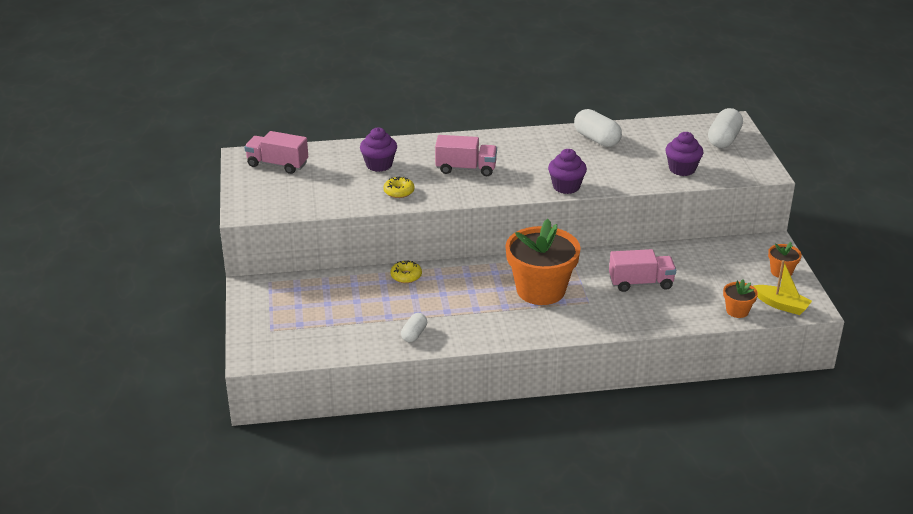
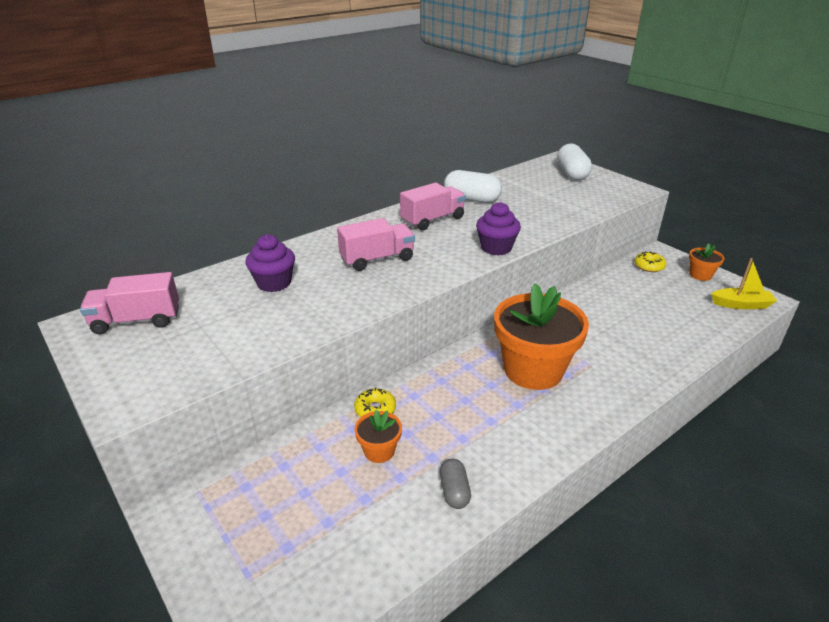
camera: 30 degrees left, 0 degrees up
(399, 192) = (325, 307): yellow donut -> yellow donut (649, 266)
(414, 334) = (454, 491): white capsule -> grey capsule
(640, 283) = (611, 326): pink truck -> pink truck (432, 220)
(682, 169) = (573, 204): purple cupcake -> none
(737, 311) = (718, 323): orange flower pot -> orange flower pot (379, 451)

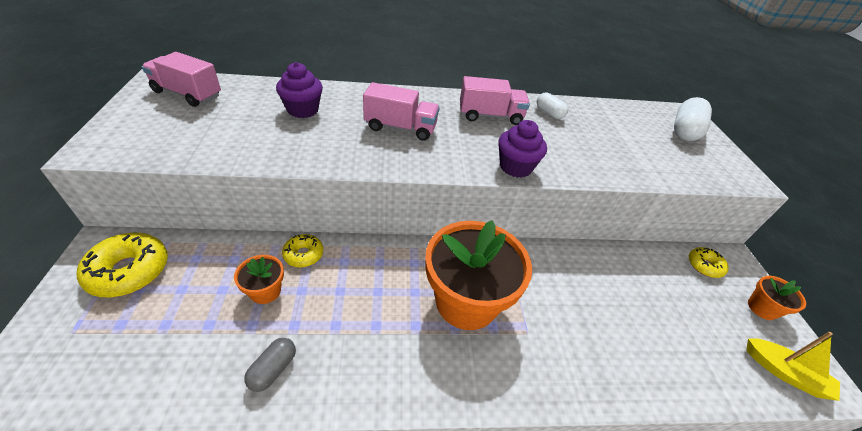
camera: 30 degrees right, 10 degrees up
(234, 511) = (129, 271): none -> yellow donut
(471, 199) = (549, 113): white capsule -> white capsule, size x0.59

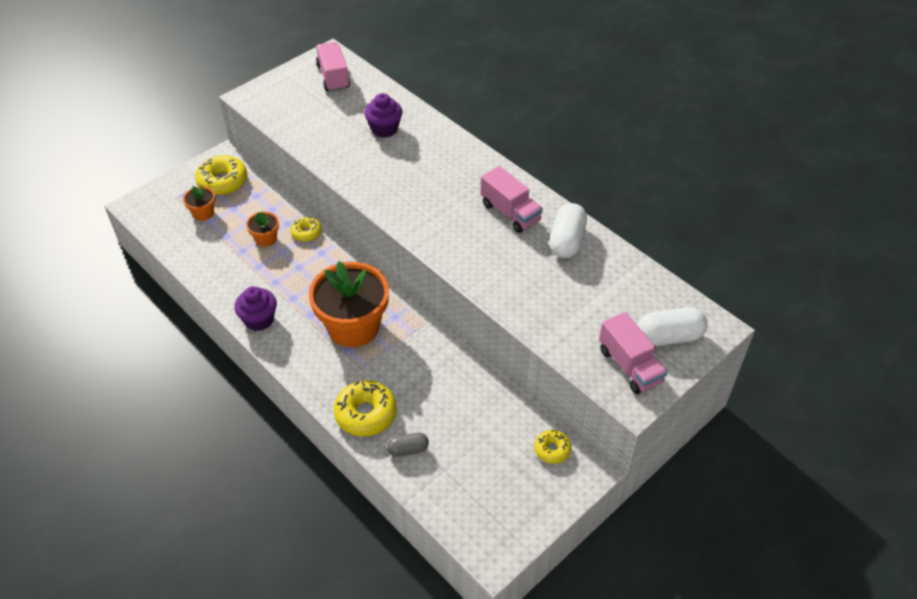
camera: 55 degrees right, 5 degrees up
(273, 369) = (228, 278): grey capsule -> grey capsule (408, 449)
(400, 128) = (427, 181): pink truck -> pink truck (629, 366)
(515, 167) = (457, 259): purple cupcake -> purple cupcake (259, 320)
(549, 113) = (567, 241): white capsule -> white capsule, size x1.69
(593, 369) = (366, 414): none -> yellow donut
(762, 308) = (540, 501): orange flower pot -> orange flower pot (203, 213)
(784, 373) = (476, 526): yellow boat -> none

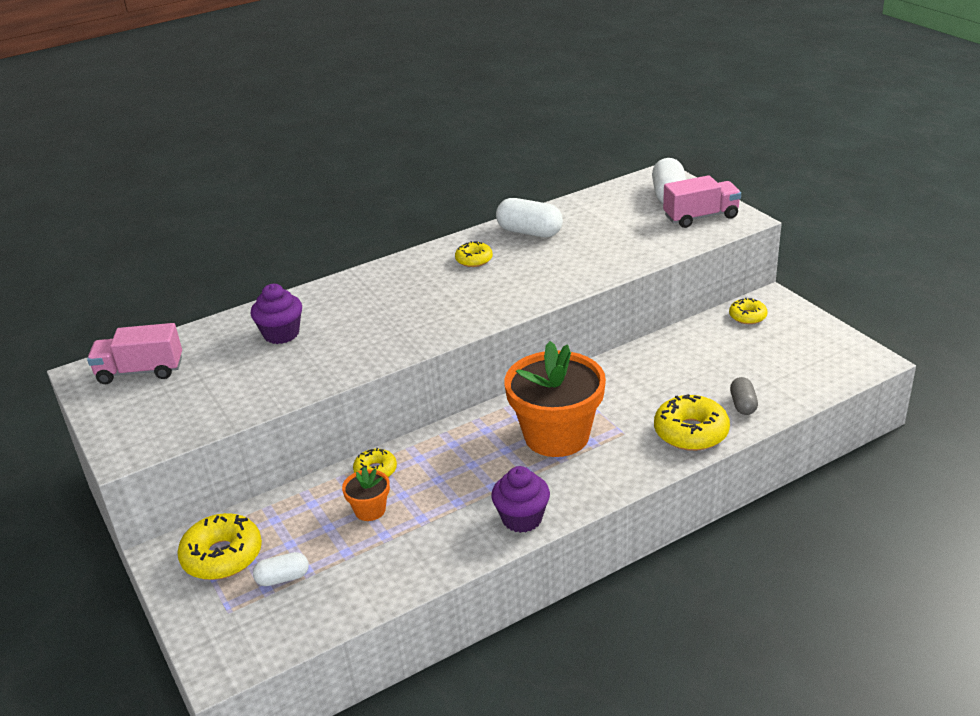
camera: 75 degrees left, 15 degrees down
(203, 213) = (283, 578): orange flower pot -> white capsule
(510, 212) = (474, 260): pink truck -> yellow donut

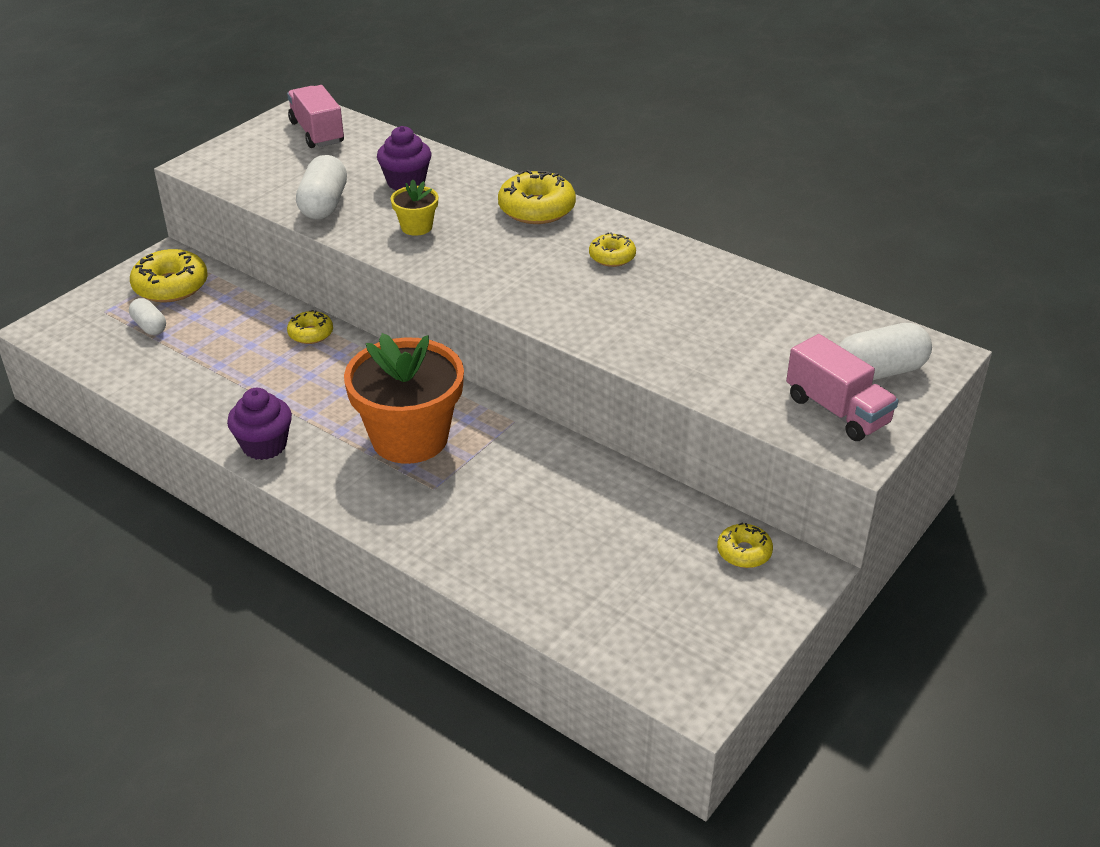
camera: 65 degrees right, 5 degrees up
(359, 338) = (416, 227): none -> yellow flower pot
(370, 510) = (251, 347): orange flower pot -> none
(529, 232) = (701, 280): white capsule -> white capsule (324, 204)
(691, 432) = (456, 542): yellow donut -> yellow donut (536, 209)
(743, 404) = (532, 579): grey capsule -> none

